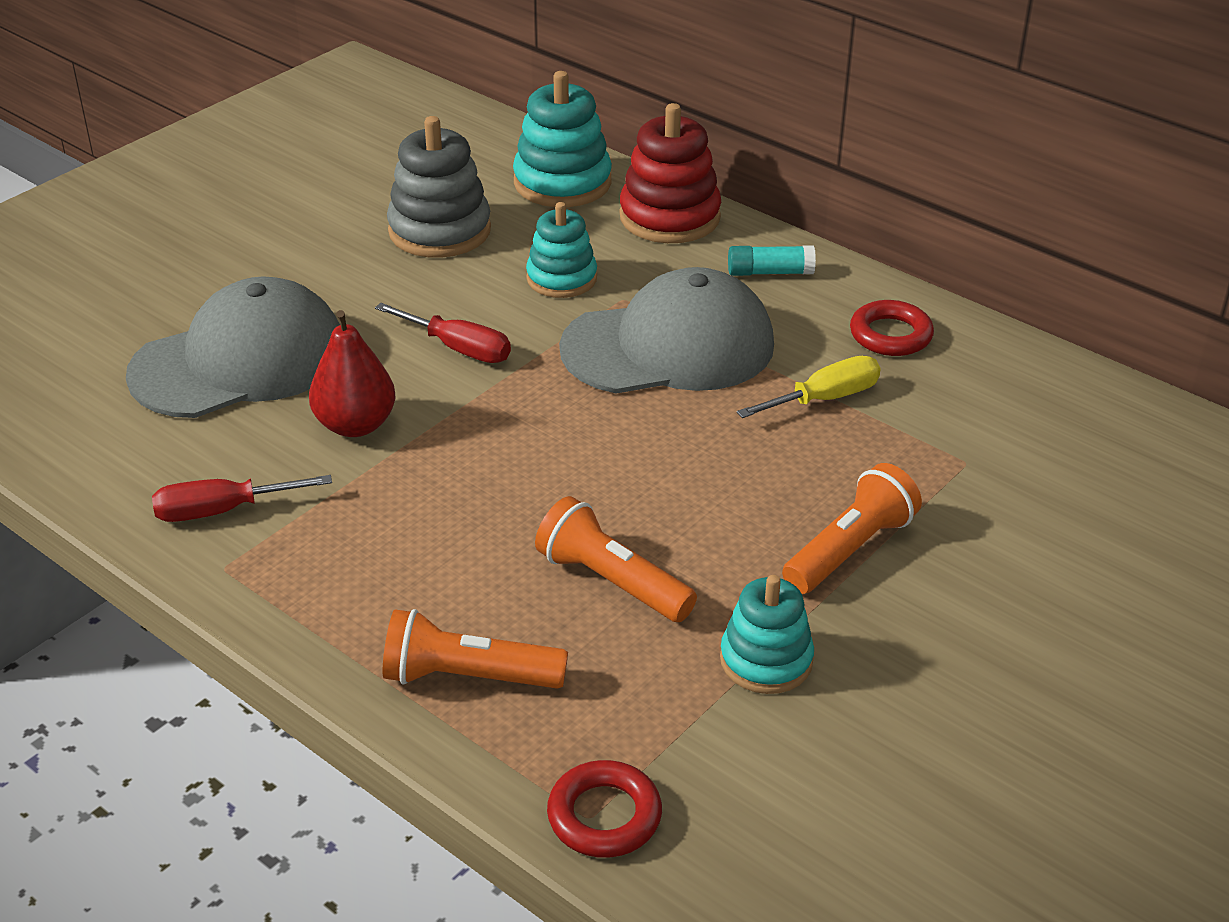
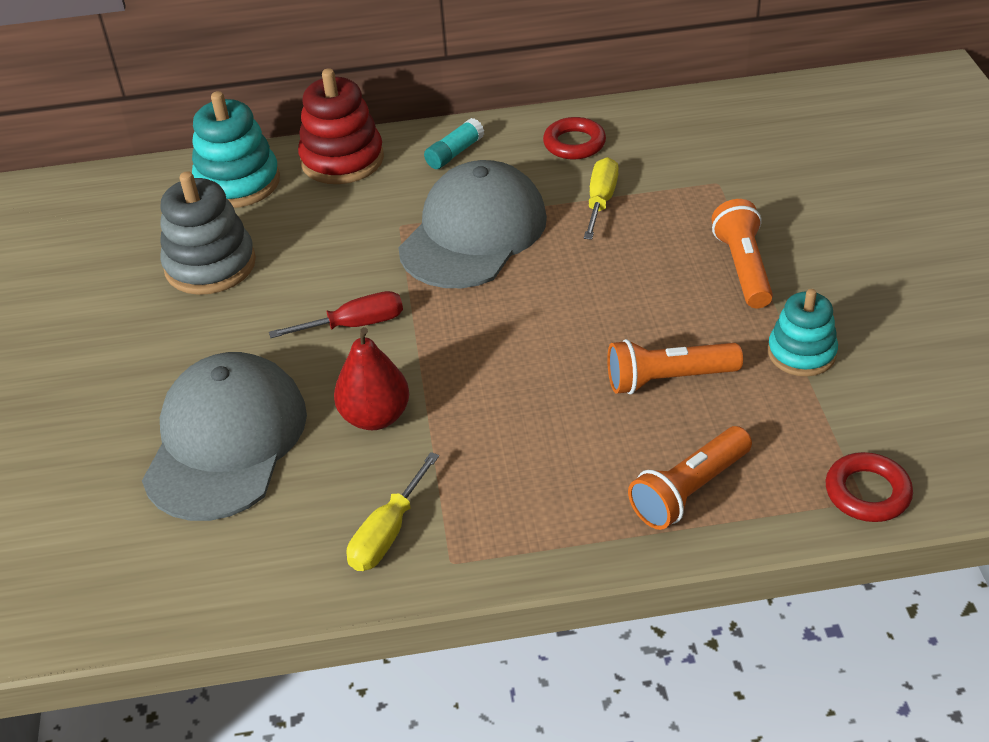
camera: 45 degrees left, 5 degrees up
(222, 511) = (387, 533): red screwdriver -> yellow screwdriver
(561, 278) = (342, 239): turquoise stacking toy -> none

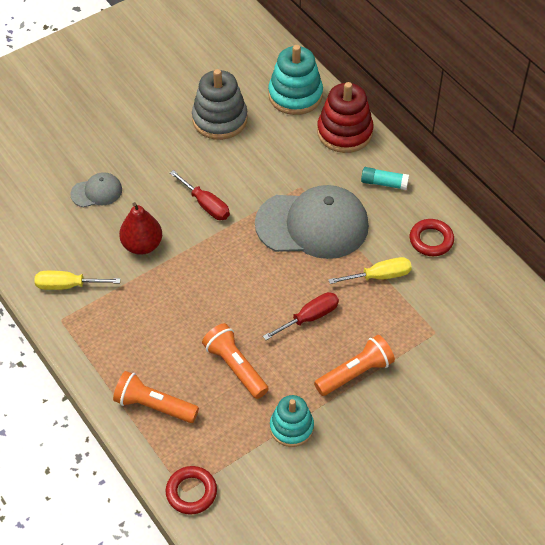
camera: 60 degrees right, 10 degrees up
(226, 441) = (97, 192): grey cap -> grey cap, size x0.46
(627, 282) = (309, 317): none -> red screwdriver

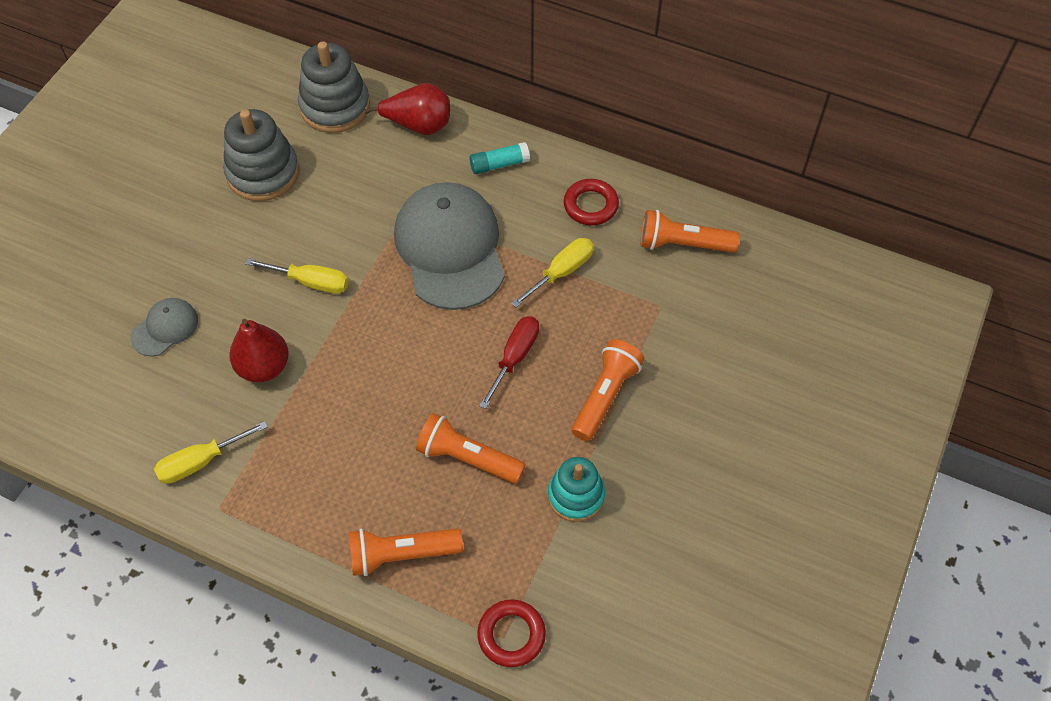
camera: 30 degrees left, 5 degrees up
(206, 205) = (311, 282): red screwdriver -> yellow screwdriver
(295, 95) = (335, 107): turquoise stacking toy -> grey stacking toy
(312, 225) = (450, 248): grey cap -> grey cap turned 75 degrees counterclockwise
(344, 132) = (418, 125): red stacking toy -> red pear
(481, 297) = (683, 244): none -> orange flashlight

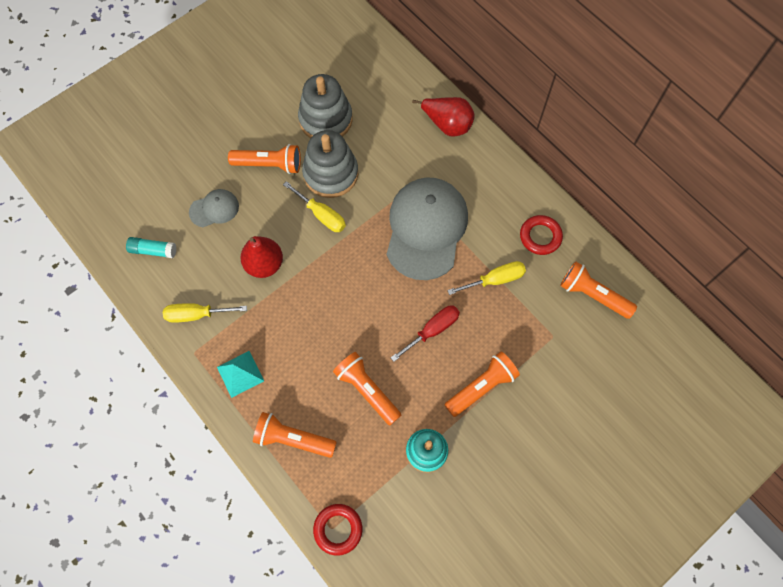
camera: 25 degrees right, 10 degrees up
(214, 250) = (269, 165): none -> orange flashlight
(294, 507) = (240, 374): none -> turquoise pyramid
(335, 107) = (396, 87): grey stacking toy -> grey stacking toy (331, 174)
(499, 164) = (490, 178): turquoise glue stick -> turquoise glue stick (153, 250)

